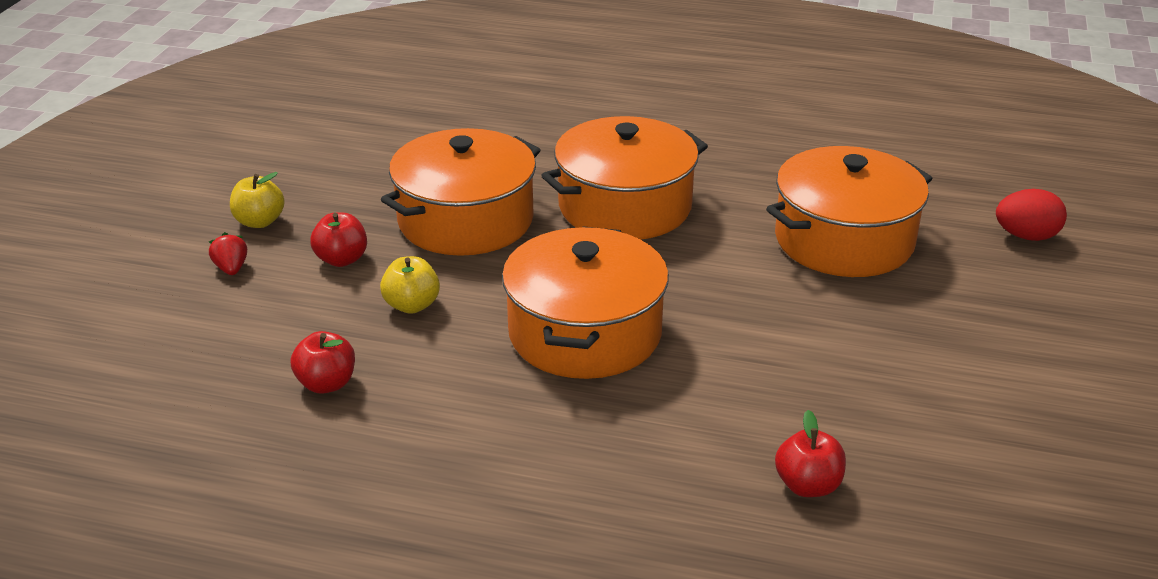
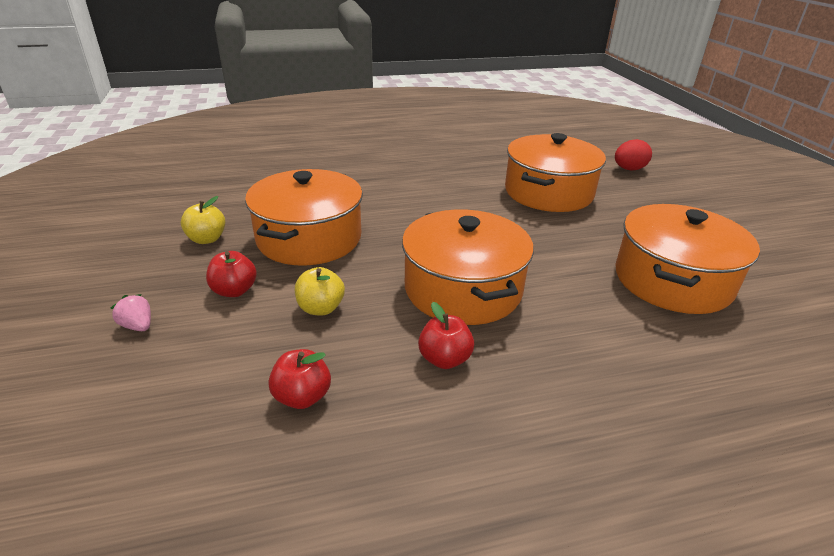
camera: 30 degrees left, 0 degrees up
(231, 268) = (138, 326): red strawberry -> pink strawberry
(259, 221) = (139, 281): yellow apple -> yellow apple (207, 239)
(625, 206) = (407, 204): orange pot -> orange pot (672, 280)
(808, 485) = (702, 343): red apple -> red apple (444, 359)

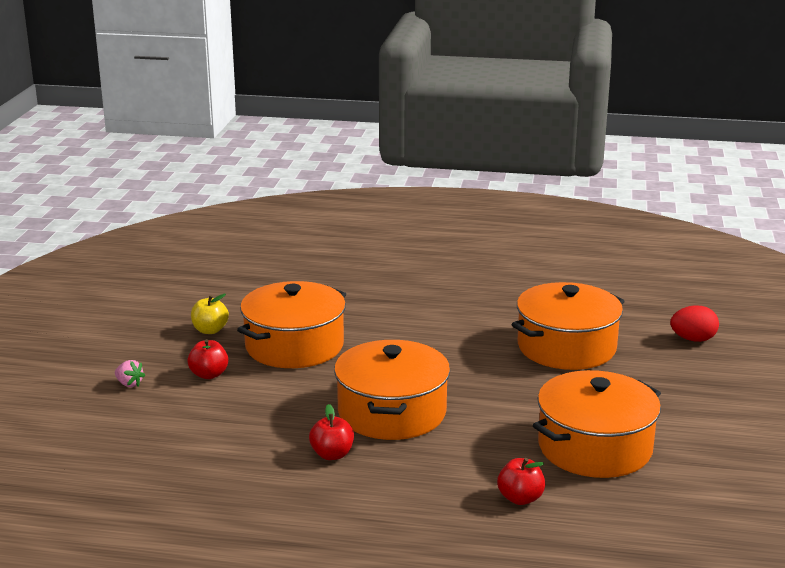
camera: 25 degrees right, 10 degrees down
(138, 326) = (129, 384): pink strawberry -> pink strawberry turned 150 degrees clockwise
(302, 397) = (214, 452): red apple -> red apple (520, 498)
(321, 308) = (265, 401): yellow apple -> none

